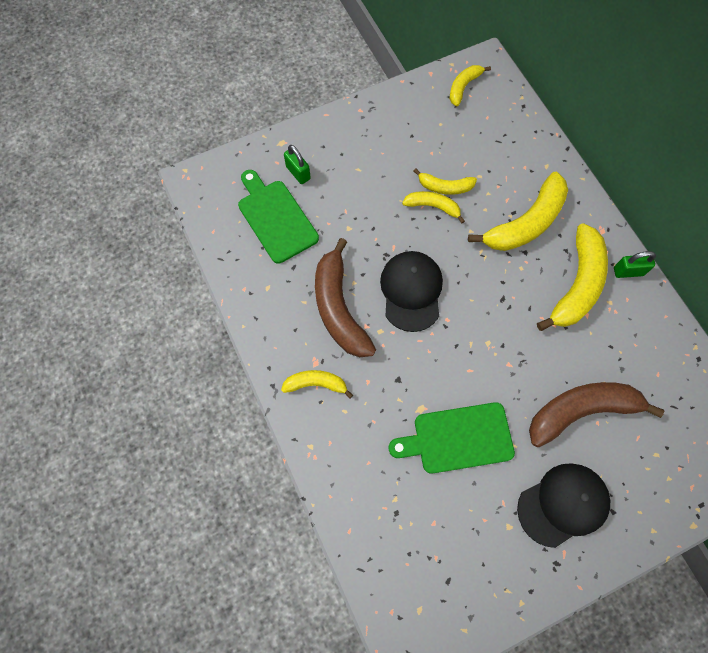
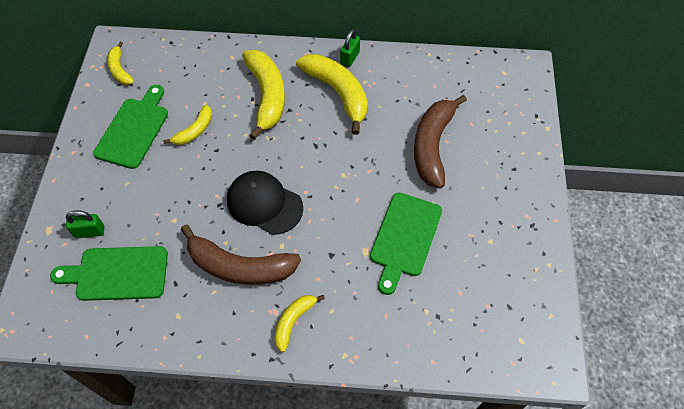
camera: 60 degrees left, 10 degrees down
(412, 139) = (134, 130): none -> green cutting board
(433, 207) = (204, 148): yellow banana -> none
(563, 504) = (493, 196): black cap -> none

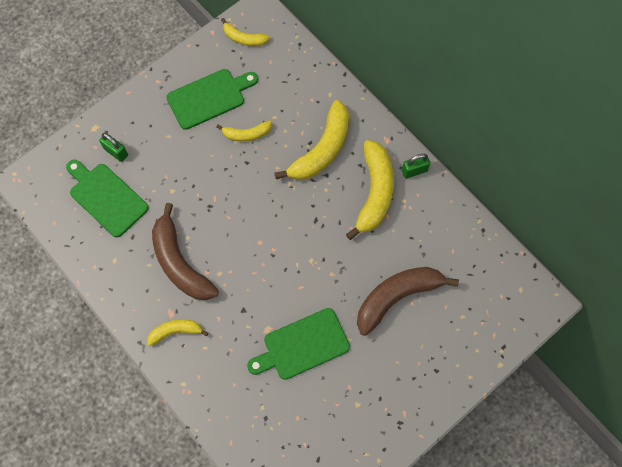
camera: 45 degrees right, 10 degrees up
(120, 70) = (244, 38): yellow banana -> yellow banana turned 90 degrees counterclockwise
(264, 204) = (238, 232): black cap -> none

